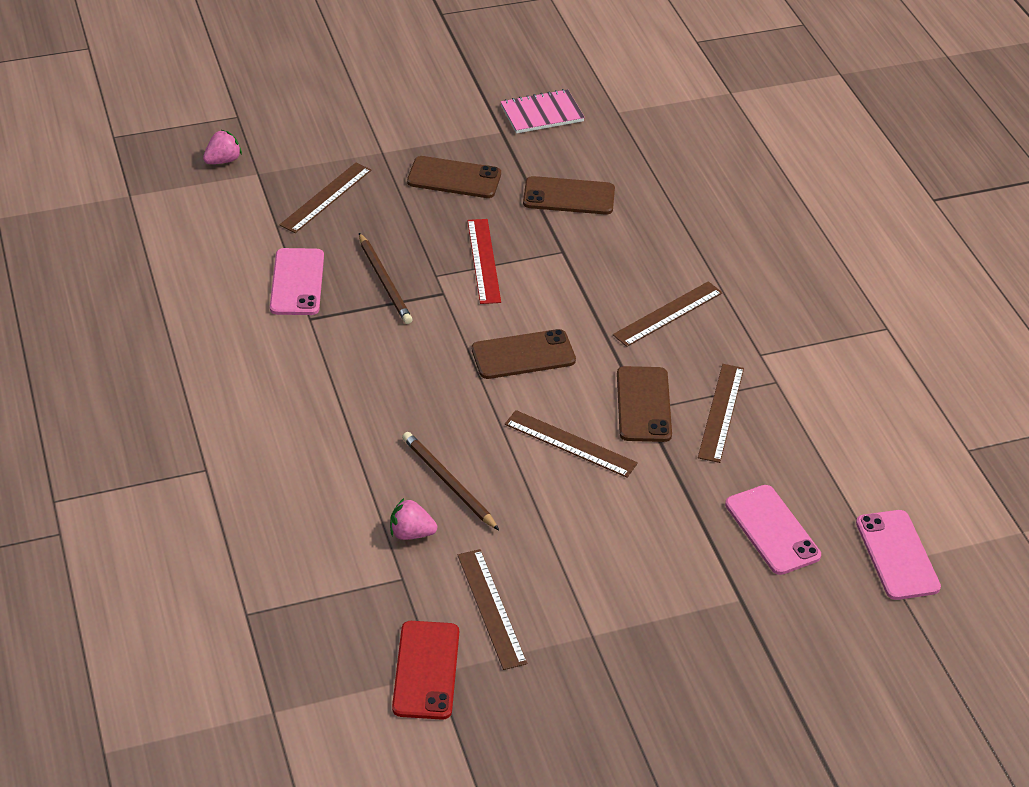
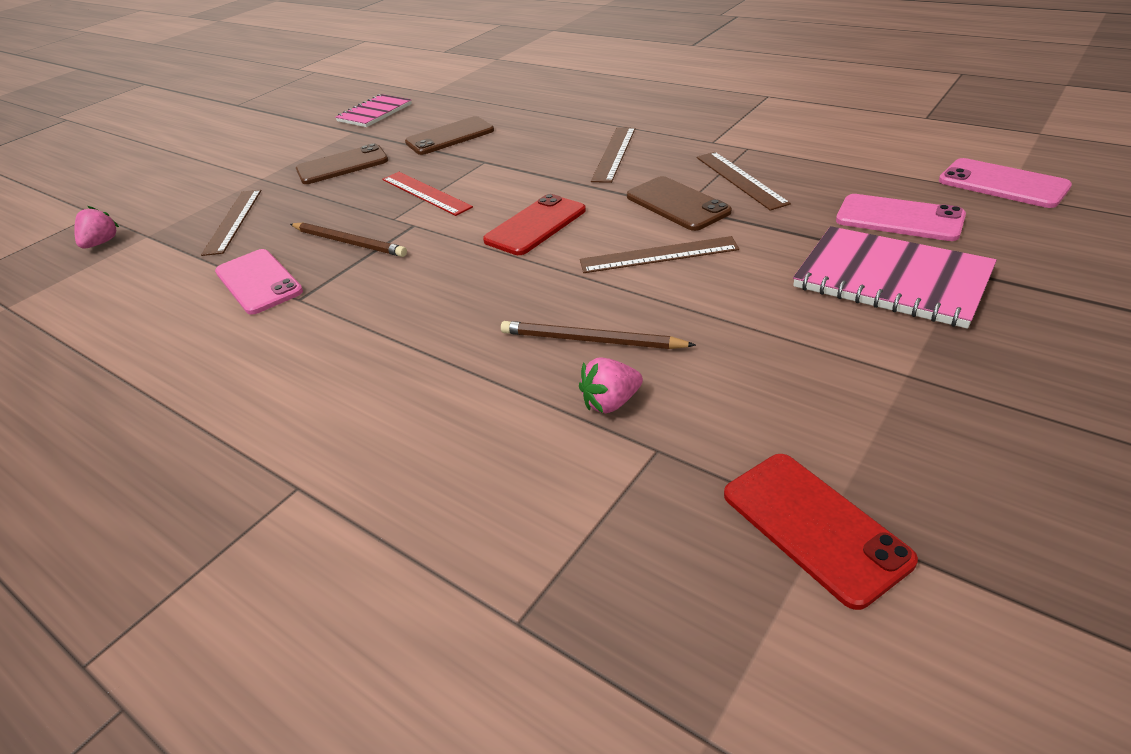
camera: 30 degrees left, 5 degrees down
(491, 608) = (785, 415): brown ruler -> none
(523, 355) = (536, 225): brown phone -> red phone
(686, 571) = (891, 279): none -> pink notebook

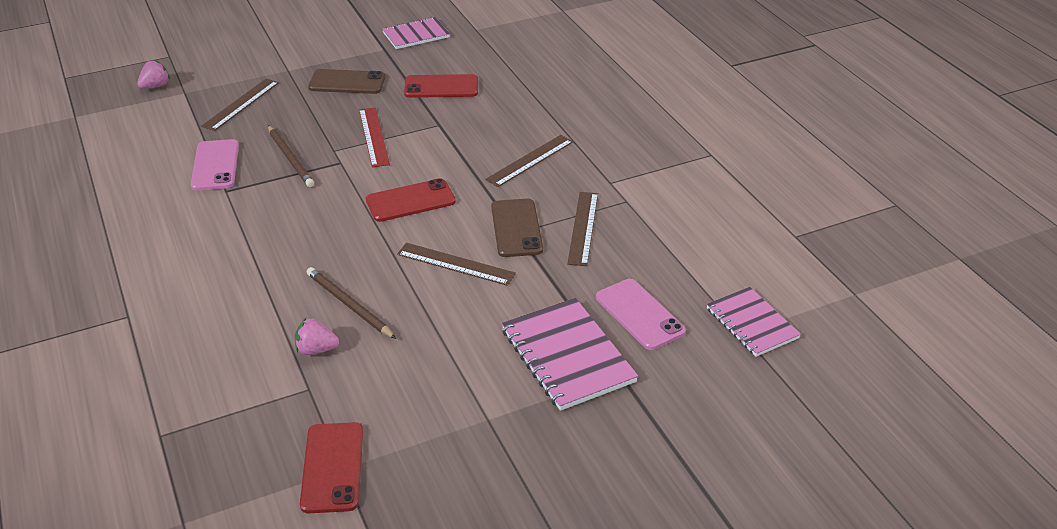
camera: 25 degrees right, 0 degrees up
(450, 136) = (441, 87): brown phone -> red phone
(1002, 184) = (752, 323): pink phone -> pink notebook

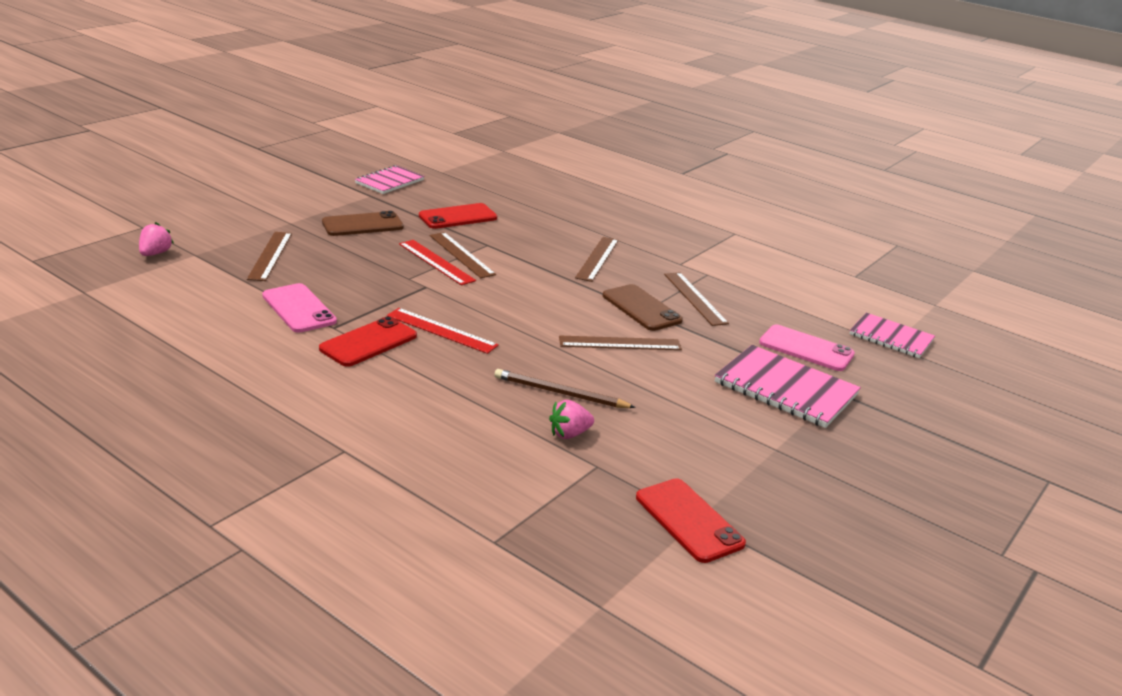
camera: 30 degrees left, 10 degrees down
(290, 158) = (372, 291): brown pencil -> none
(310, 213) = (441, 330): none -> red ruler
(404, 132) = (461, 255): none -> brown ruler
(410, 201) = (526, 304): red phone -> red phone (368, 342)

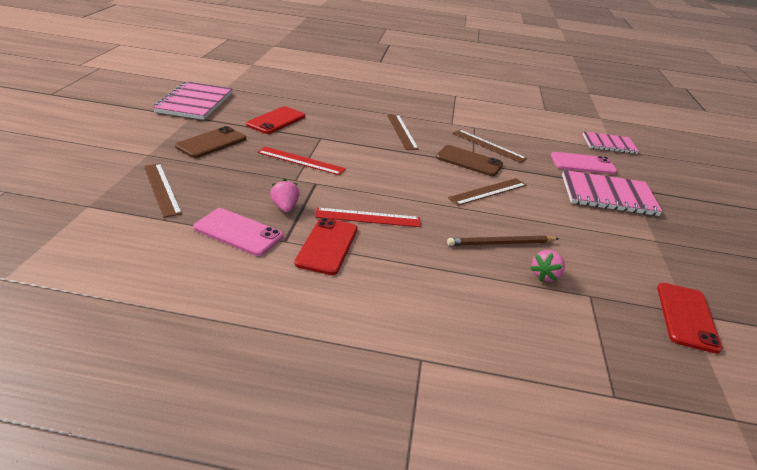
camera: 30 degrees left, 5 degrees up
(155, 253) = (46, 215): pink strawberry -> pink strawberry (285, 207)
(389, 182) = (195, 102): pink notebook -> pink notebook, size x1.52
(461, 255) = (312, 150): brown ruler -> none
(688, 520) = (686, 317): red phone -> red phone turned 75 degrees clockwise

